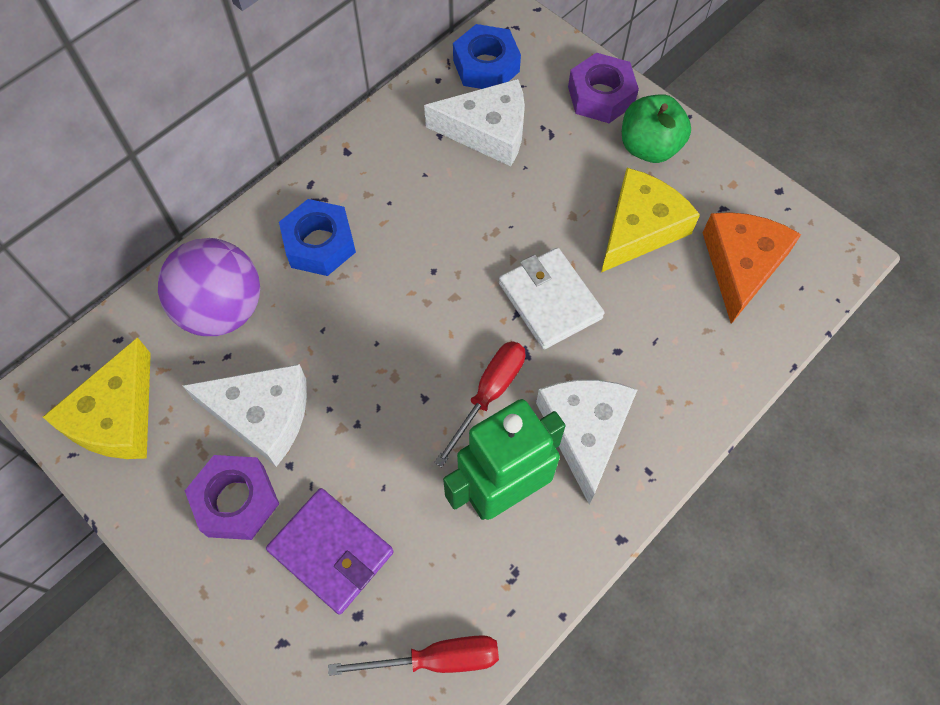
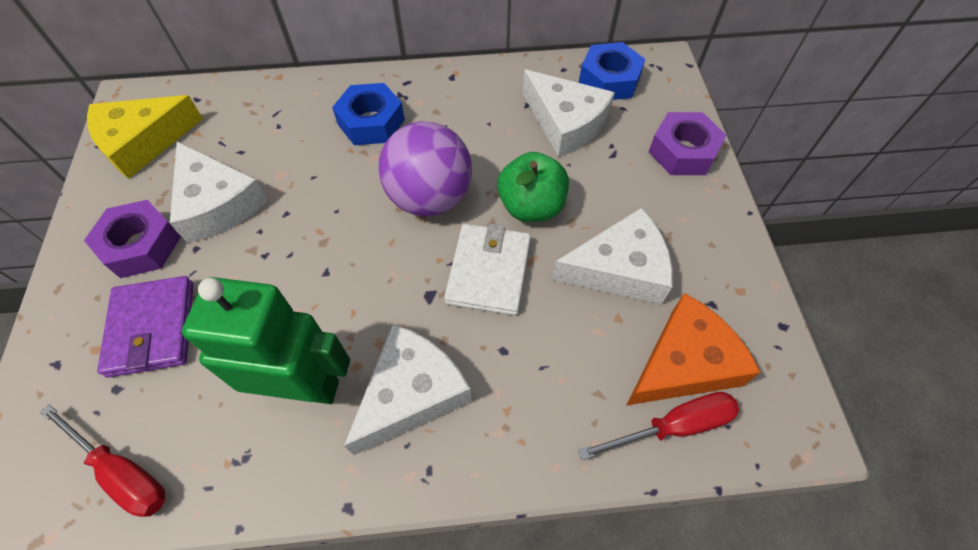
camera: 40 degrees right, 5 degrees down
(222, 310) = (269, 122): purple ball -> purple ball (429, 198)
(489, 394) = (372, 305): red screwdriver -> red screwdriver (673, 426)
(640, 228) = (619, 269): yellow cheese -> white cheese
(649, 147) = (688, 213): green apple -> green apple (531, 206)

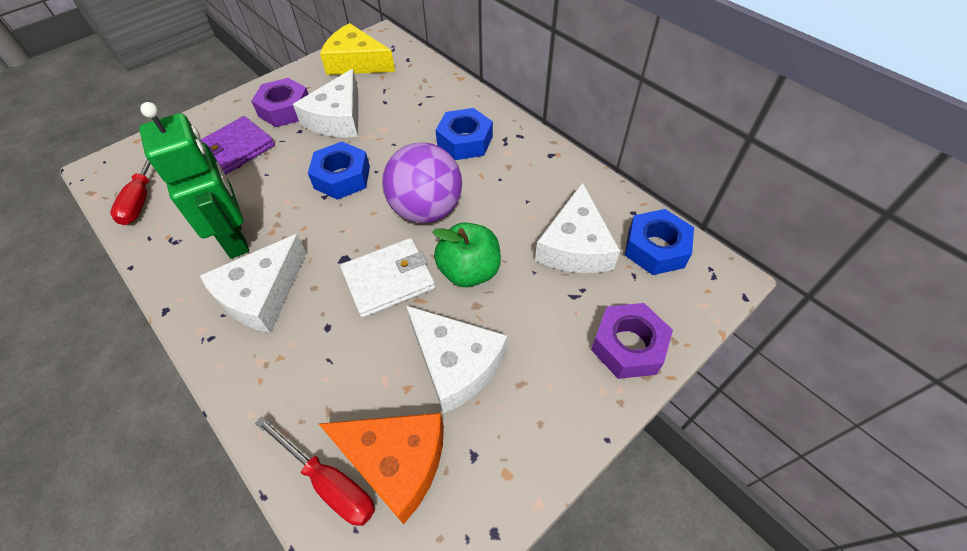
camera: 55 degrees right, 5 degrees down
(314, 243) = (342, 177): none -> blue nut
(411, 393) = (262, 294): white cheese -> white cheese turned 120 degrees clockwise

